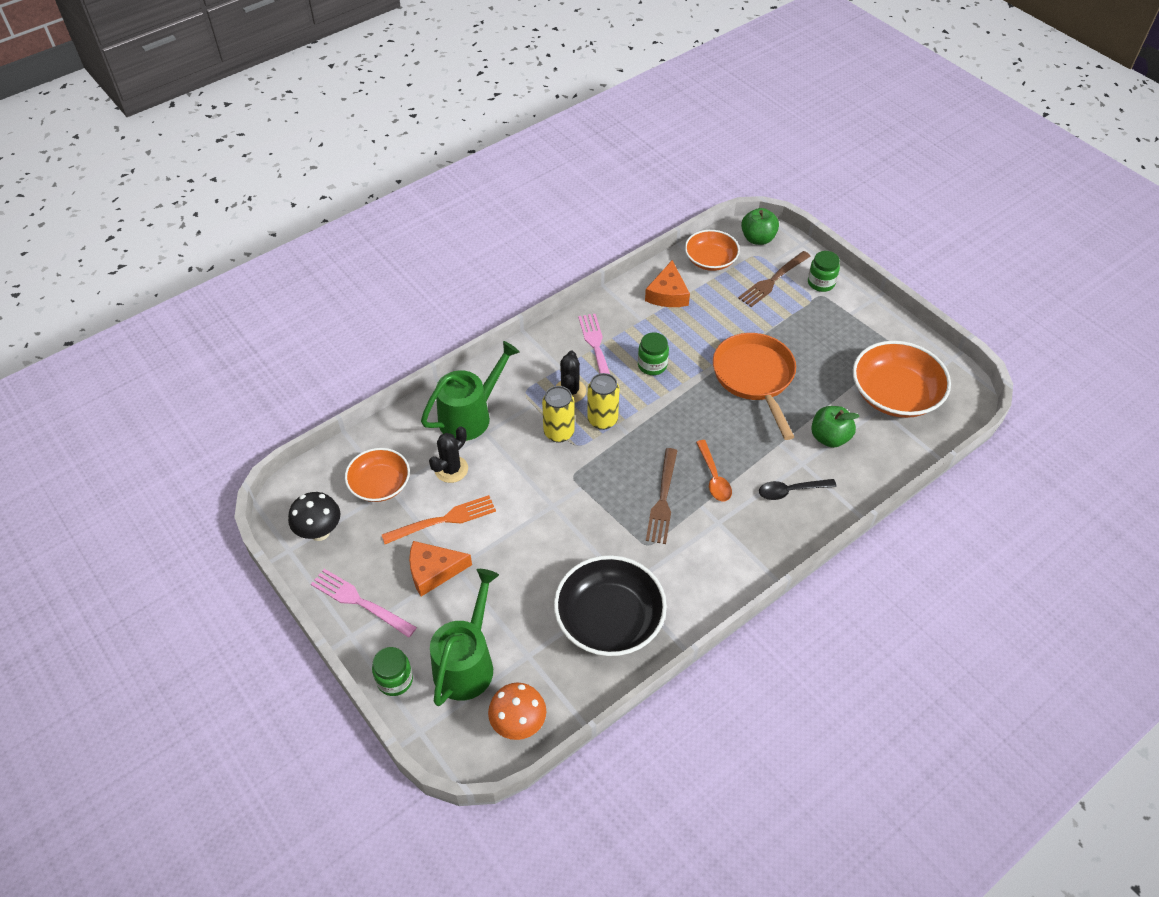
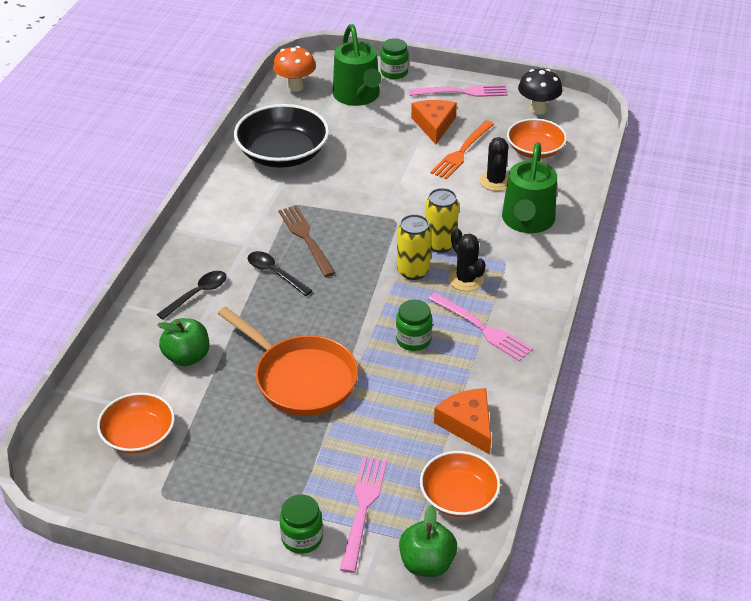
camera: 145 degrees right, 10 degrees down
(433, 571) = (434, 125): orange cheese -> orange cheese turned 45 degrees counterclockwise
(714, 477) = (275, 273): orange spoon -> black spoon
(773, 280) = (363, 509): brown fork -> pink fork
(895, 394) = (138, 435): orange bowl -> orange bowl, size x0.63

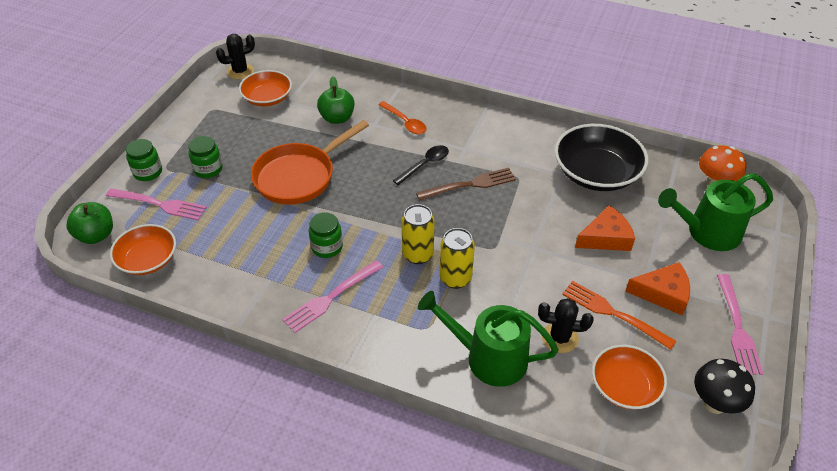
camera: 95 degrees right, 5 degrees up
(197, 294) = (405, 122): black spoon -> orange spoon
(394, 72) = (764, 266): green jar -> green jar (208, 169)
(466, 279) = (400, 293): black cactus -> black cactus (240, 71)
(467, 424) = (219, 273): orange cheese -> orange cheese (606, 237)

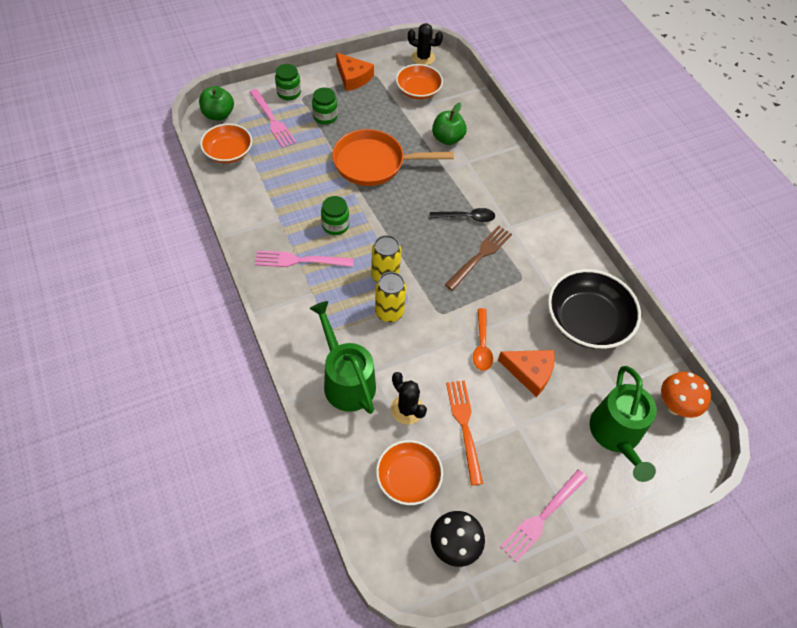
camera: 40 degrees right, 10 degrees up
(405, 122) = (491, 176): orange spoon -> orange spoon (482, 345)
(469, 185) = (480, 256): brown fork -> brown fork turned 75 degrees counterclockwise
(663, 293) = (519, 445): orange cheese -> orange cheese (353, 77)
(707, 232) = (616, 435): green watering can -> green watering can turned 120 degrees counterclockwise

